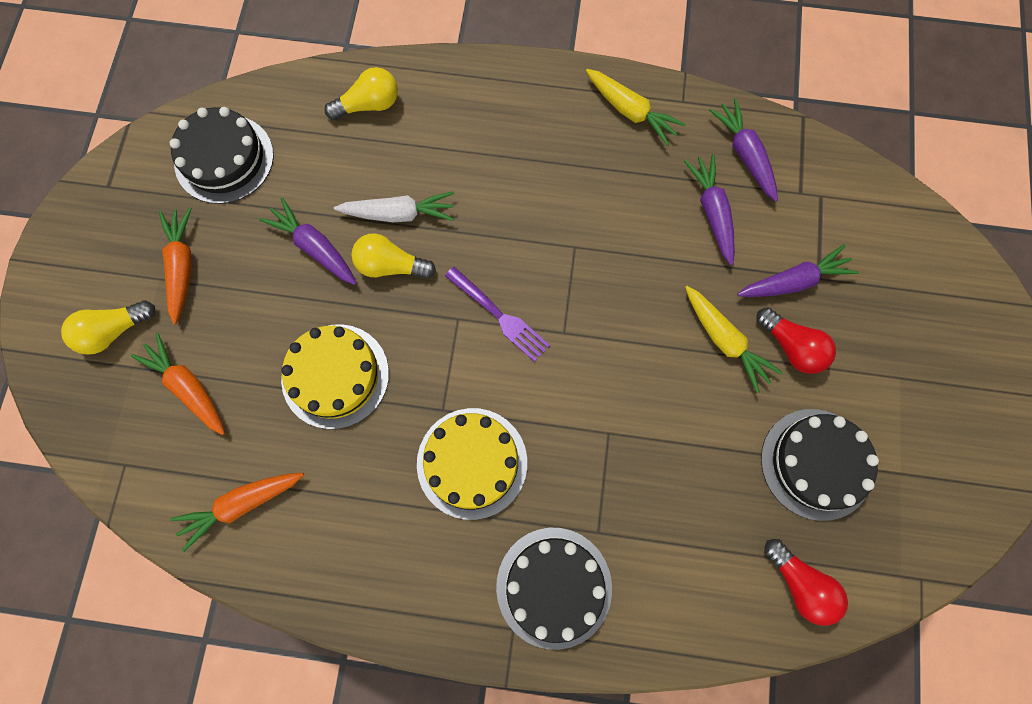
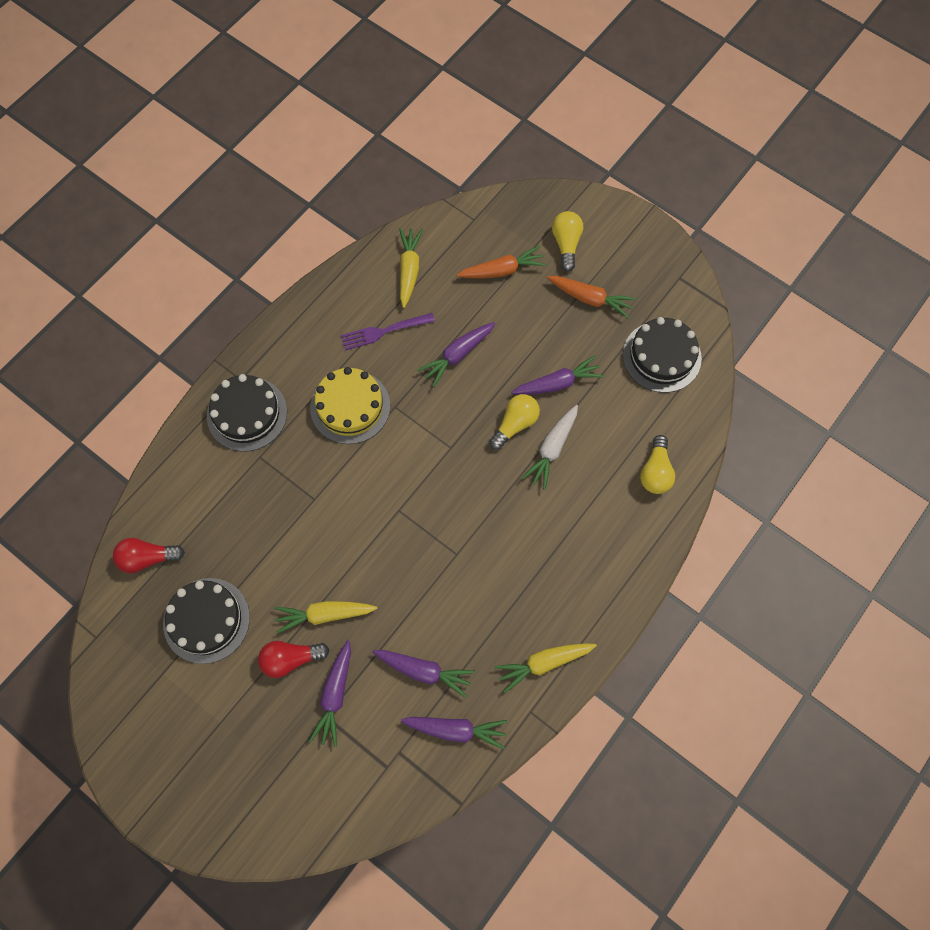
camera: 120 degrees right, 5 degrees down
(242, 504) = (409, 270): orange carrot -> yellow carrot
(335, 376) = (457, 355): yellow cake -> purple carrot
(499, 316) = (436, 475): purple fork -> purple fork (384, 331)

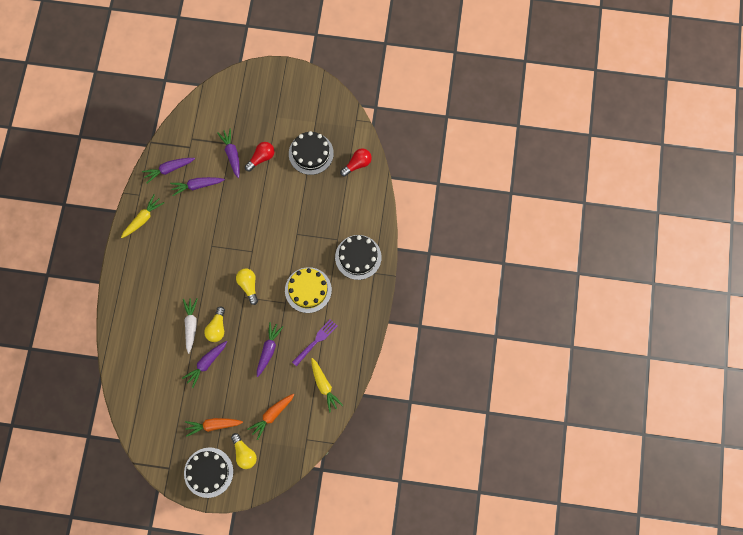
camera: 150 degrees right, 5 degrees up
(325, 615) = (258, 185): yellow carrot -> none
(655, 472) = (131, 342): yellow light bulb -> yellow light bulb (248, 286)
(662, 356) = (157, 411): black cake -> black cake (208, 472)

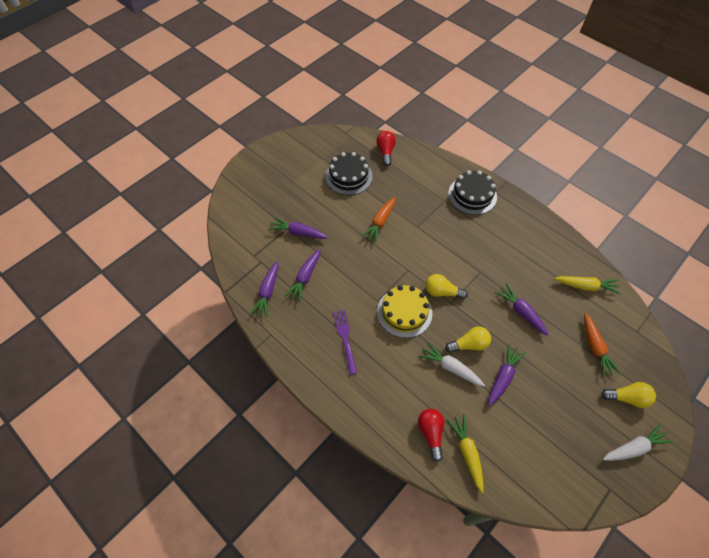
camera: 55 degrees left, 15 degrees down
(143, 219) = (300, 346): yellow carrot -> yellow carrot (467, 452)
(206, 363) = (503, 377): purple carrot -> purple carrot turned 135 degrees counterclockwise
(208, 472) = (634, 447): black cake -> white carrot
(213, 425) = (579, 410): orange carrot -> orange carrot (380, 222)
(217, 328) = (469, 344): yellow light bulb -> yellow light bulb turned 60 degrees counterclockwise
(261, 158) = (322, 213): red light bulb -> red light bulb (431, 433)
(308, 290) = (479, 247): yellow cake -> yellow cake (404, 312)
(316, 341) = (535, 268): purple fork -> purple fork (345, 338)

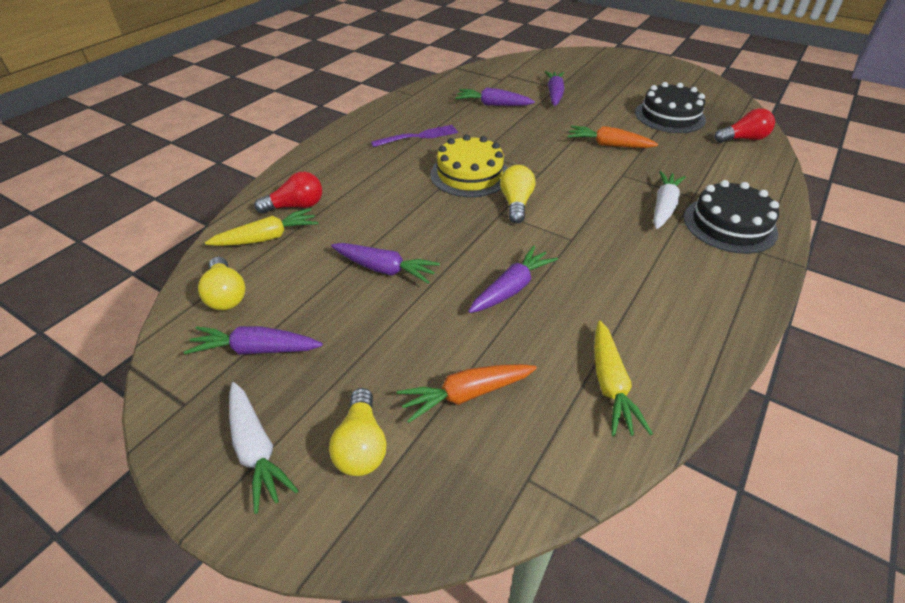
camera: 80 degrees right, 15 degrees down
(267, 292) = (464, 87): purple carrot -> purple carrot (256, 349)
(450, 367) = (393, 217): white carrot -> white carrot (664, 206)
(469, 344) = (434, 233): yellow light bulb -> yellow light bulb (226, 295)

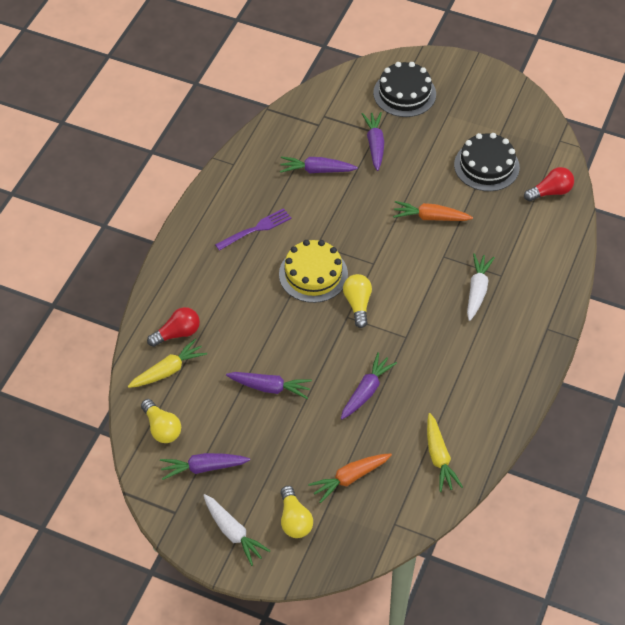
camera: 10 degrees left, 10 degrees up
(729, 225) = (527, 303): black cake -> black cake (404, 93)

